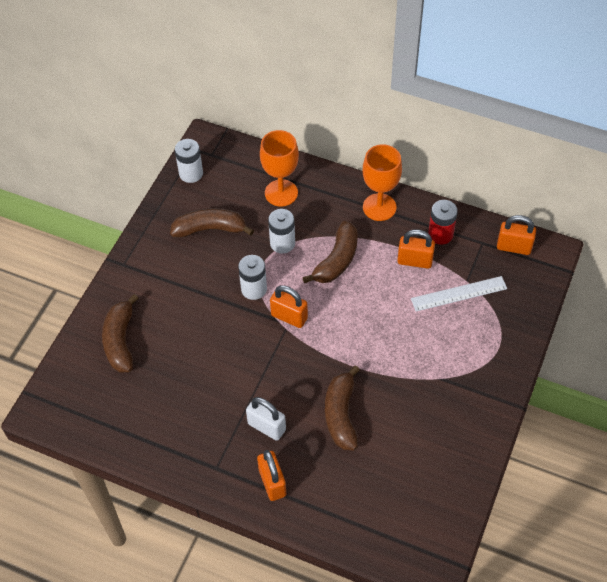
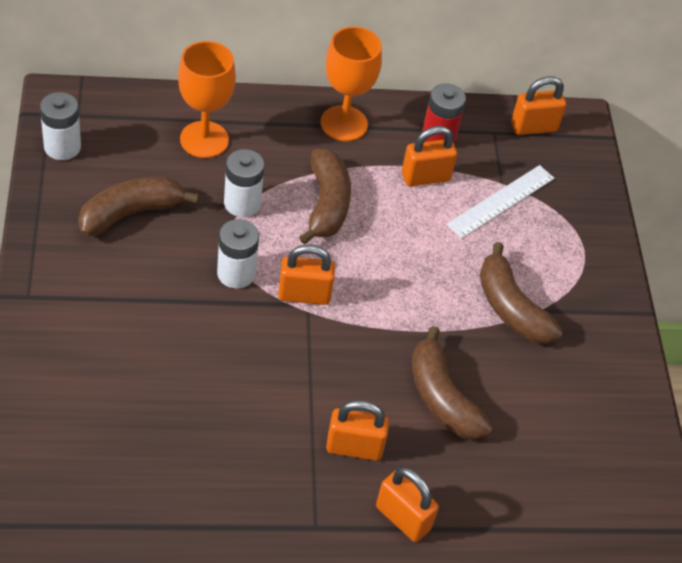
camera: 35 degrees left, 5 degrees down
(121, 341) = (82, 402): brown banana -> brown banana (511, 307)
(266, 427) = (354, 447): white padlock -> orange padlock

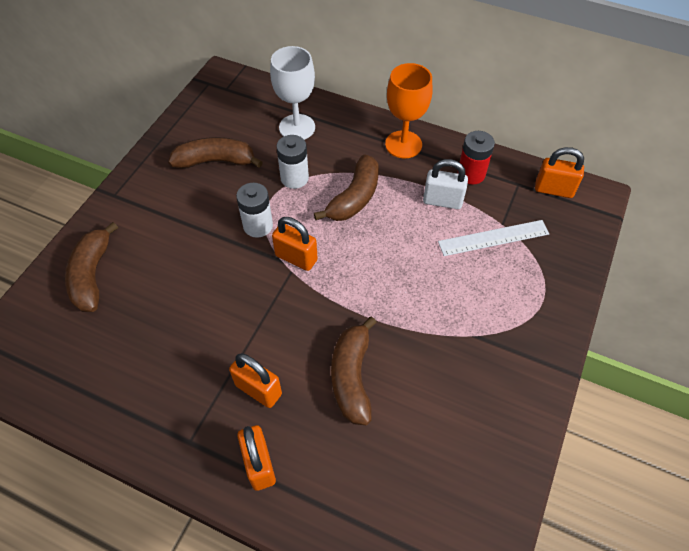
camera: 35 degrees right, 5 degrees up
(62, 147) = (202, 106): white battery -> none
(204, 139) = (297, 127): orange goblet -> white goblet
(425, 177) = (442, 201): orange padlock -> white padlock
(511, 307) = (452, 325): brown banana -> brown banana (92, 275)

